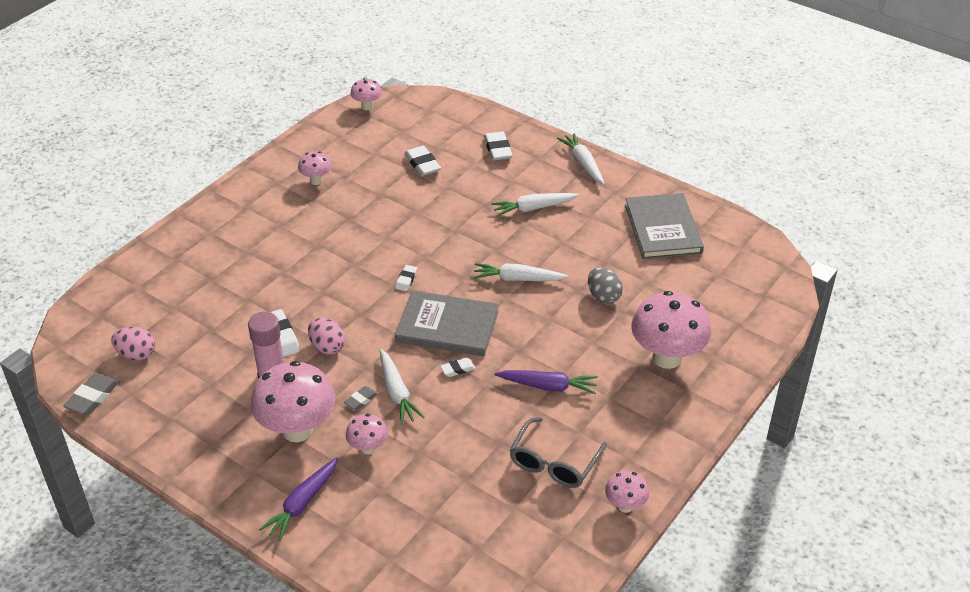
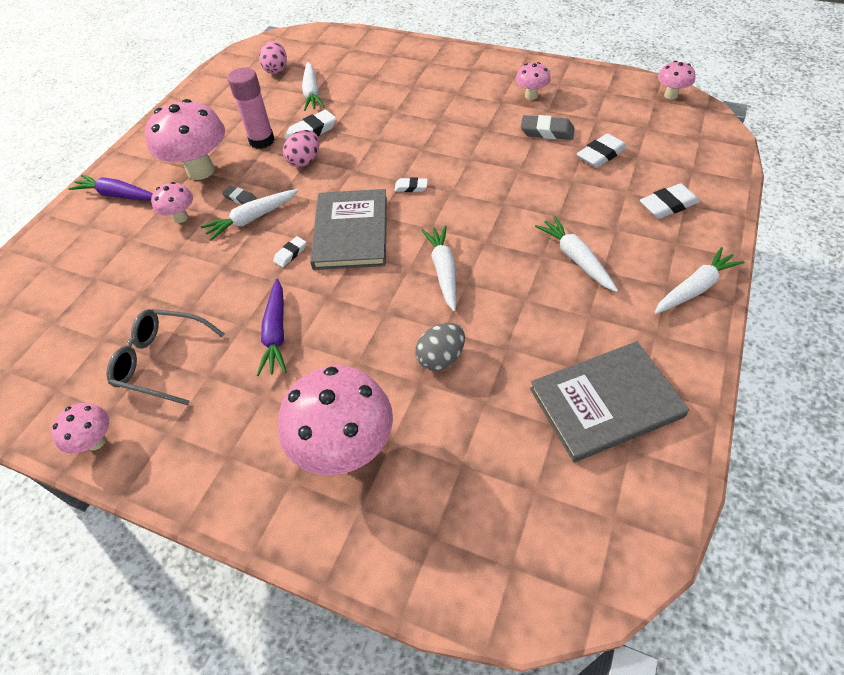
camera: 80 degrees right, 10 degrees up
(93, 397) = (229, 65): grey eraser -> grey eraser (547, 131)
(207, 329) = (312, 93): none -> white carrot
(458, 369) = (290, 254): white eraser -> white eraser turned 75 degrees clockwise

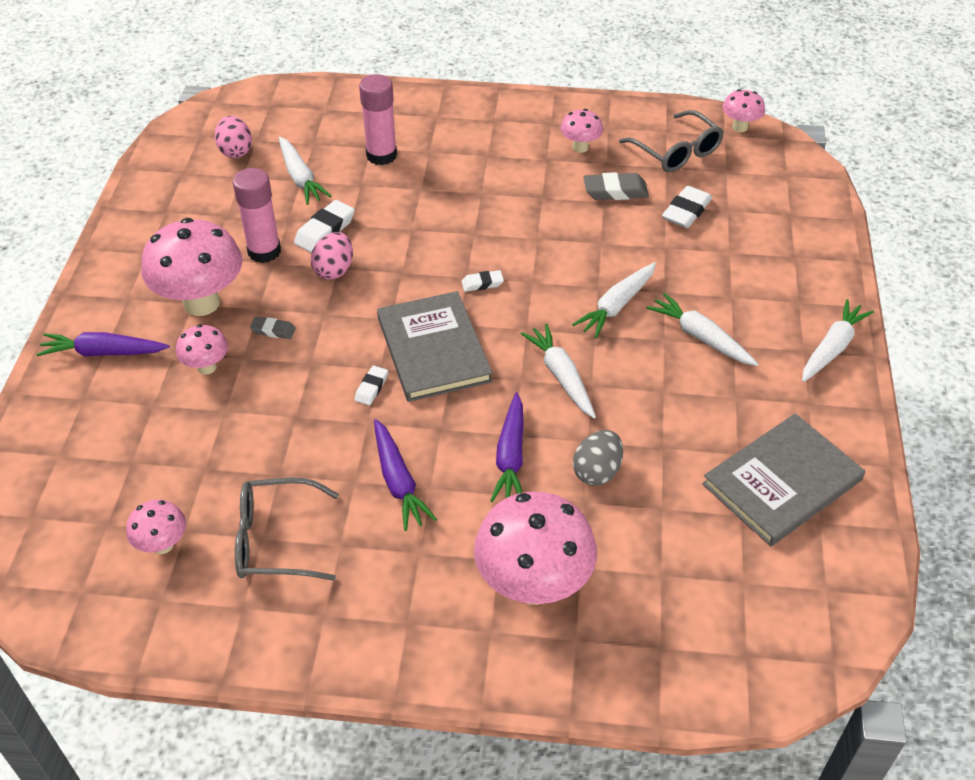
camera: 20 degrees left, 5 degrees down
(95, 441) = (243, 643): pink mushroom -> pink mushroom (162, 545)
(252, 219) = (302, 354): white carrot -> white carrot (616, 306)
(374, 330) = (510, 457): none -> purple carrot
(377, 84) = (381, 155): none -> pink glue stick
(609, 108) = (676, 152): none -> grey glasses
(668, 205) = (777, 260): white eraser -> none

